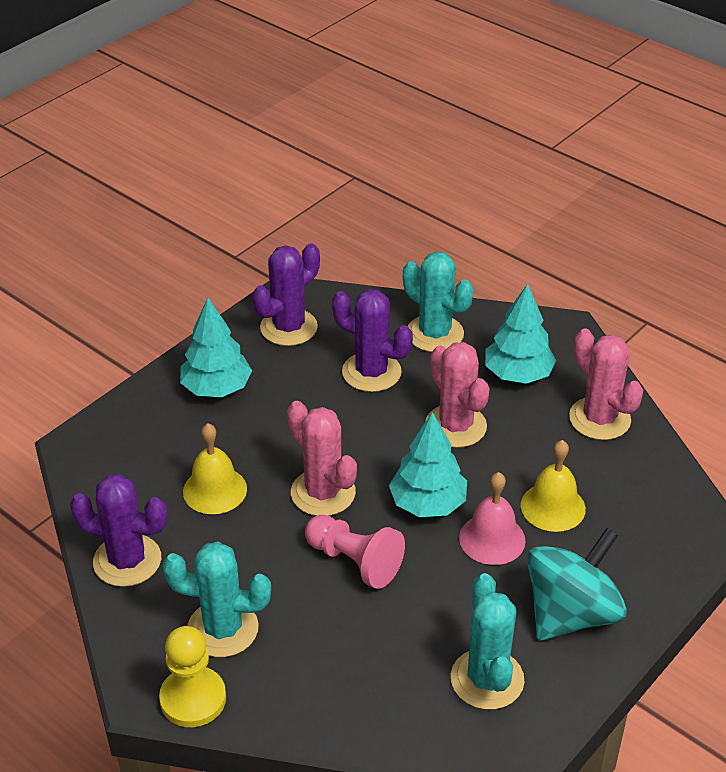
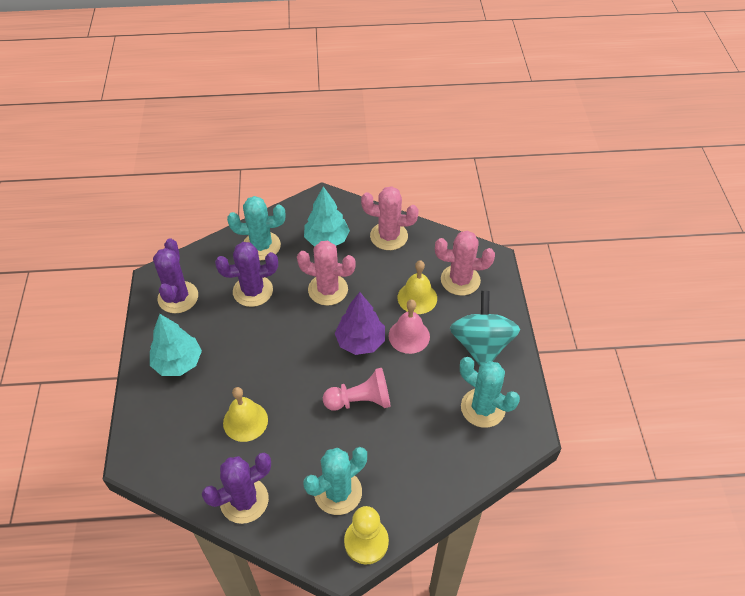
camera: 45 degrees left, 10 degrees up
(323, 493) = (303, 377): pink cactus -> pink cactus (460, 280)
(427, 504) = (360, 341): turquoise tree -> purple tree

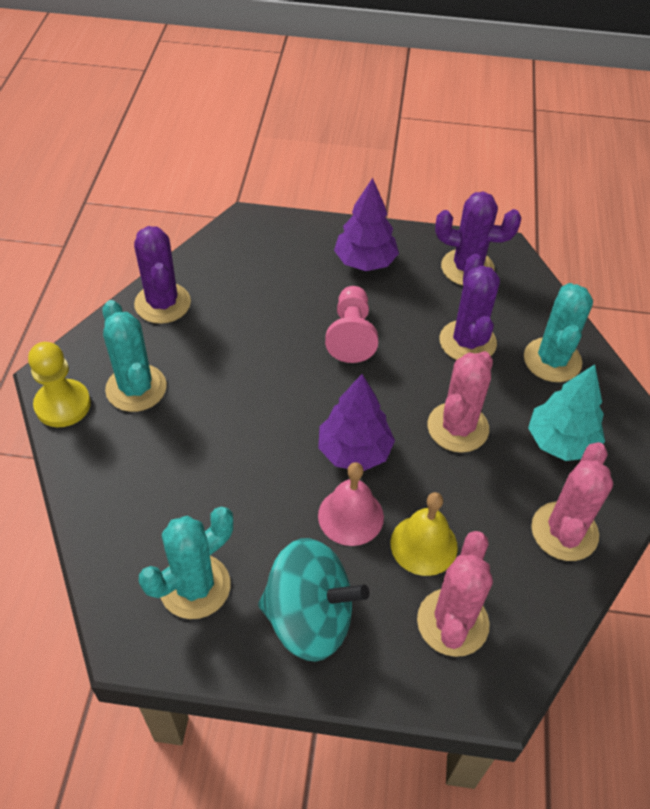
camera: 100 degrees right, 0 degrees up
(178, 362) = (365, 262): turquoise tree -> purple tree
(245, 421) = (264, 314): yellow bell -> none
(360, 400) = (256, 434): pink pawn -> pink pawn (351, 335)

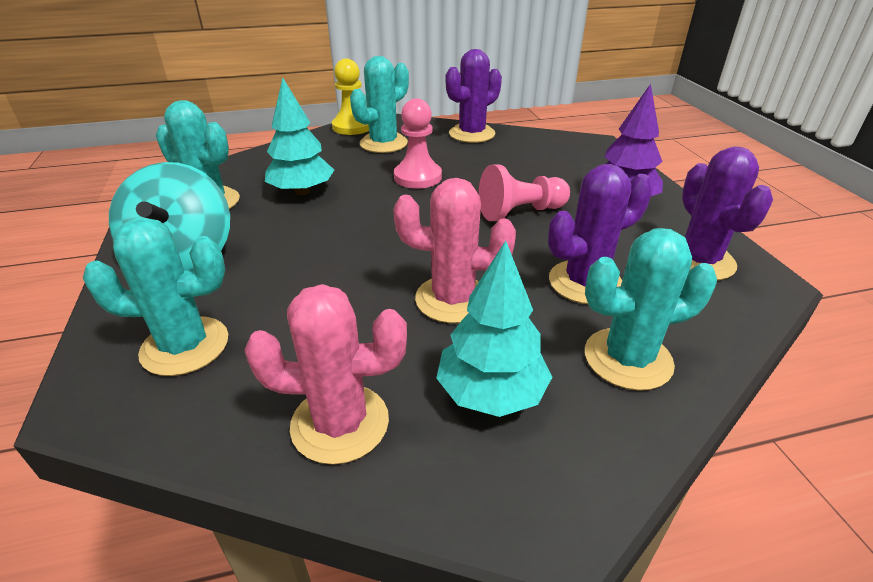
camera: 70 degrees right, 15 degrees down
(218, 492) = (302, 191): none -> turquoise tree
(241, 384) = (417, 177): none -> pink pawn
(350, 516) = (302, 256): pink bell -> none
(354, 451) = (379, 242): purple tree -> none
(424, 545) = (282, 306): yellow bell -> none
(452, 622) = (185, 346): pink cactus -> turquoise cactus

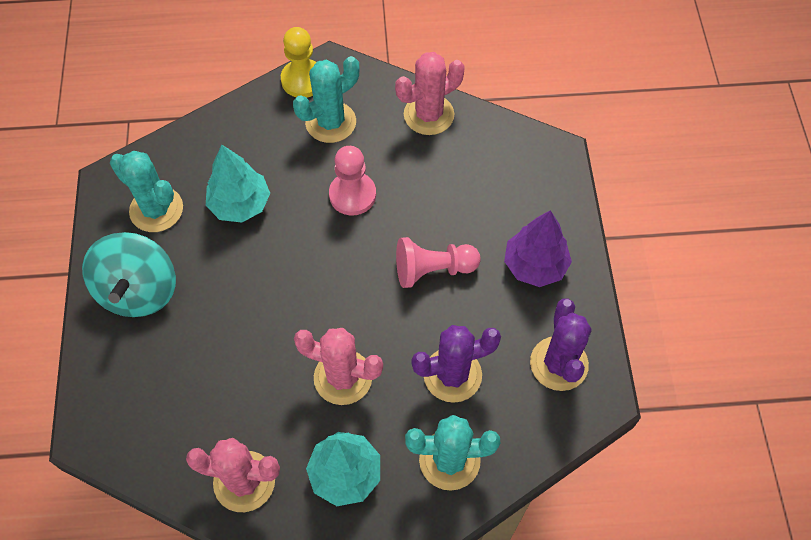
camera: 10 degrees right, 25 degrees up
(185, 346) = (145, 395): turquoise cactus -> none
(472, 134) = (429, 115): purple cactus -> pink cactus

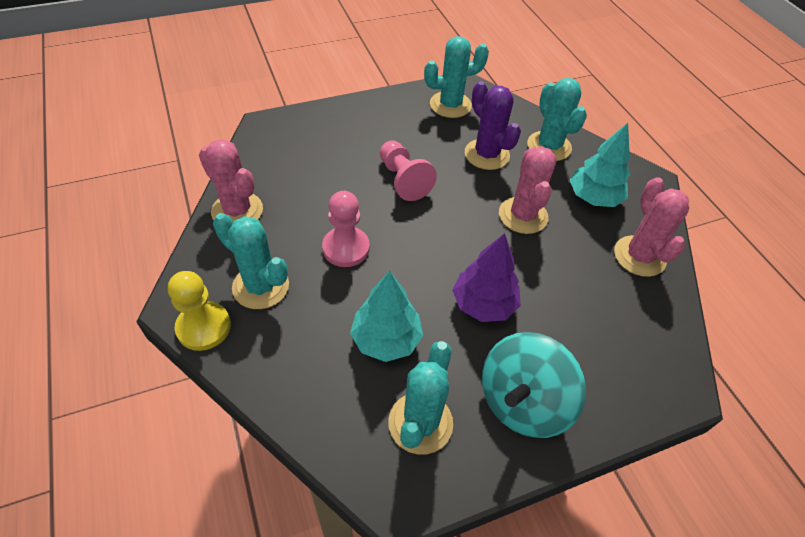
camera: 110 degrees left, 10 degrees down
(139, 291) = (522, 402): turquoise spinning top -> turquoise spinning top turned 150 degrees clockwise
(535, 265) = (376, 125): purple tree -> purple tree (483, 304)
(559, 364) = (450, 105): purple cactus -> turquoise cactus

